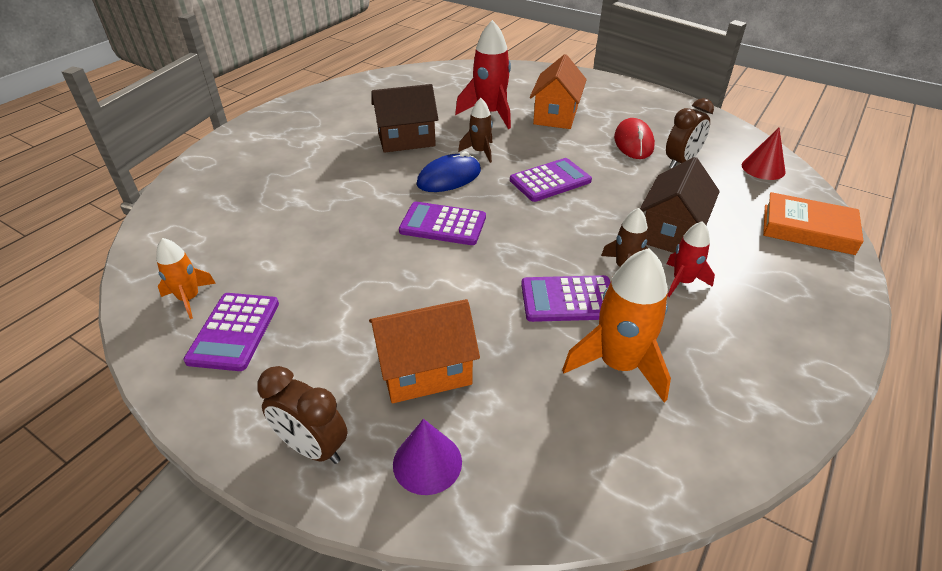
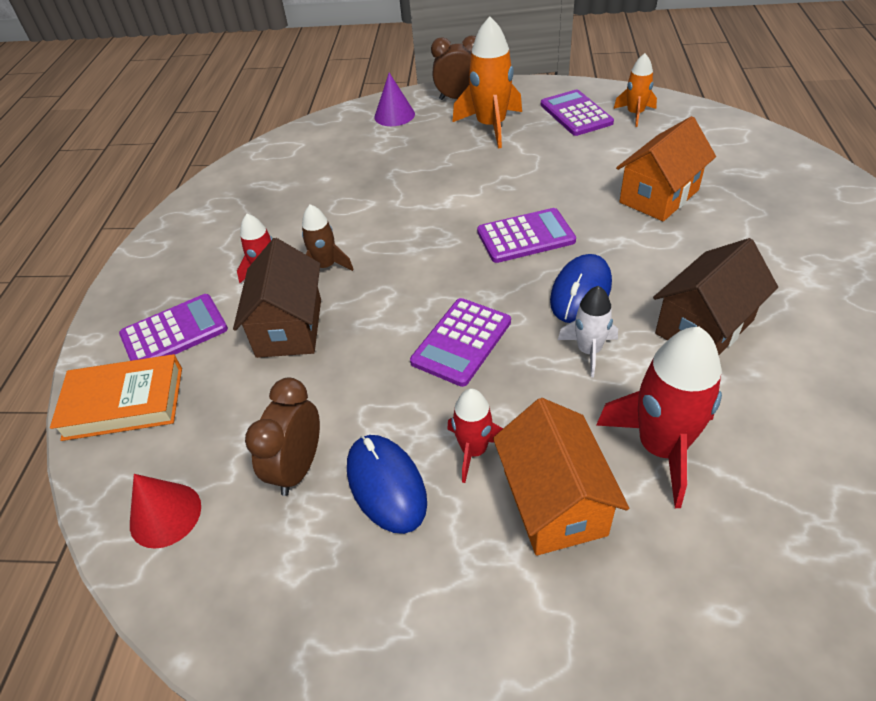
camera: 155 degrees right, 5 degrees up
(425, 370) = (432, 144): orange house -> orange house (659, 196)
(480, 152) = (589, 351): brown rocket -> white rocket
(568, 299) = (363, 220): purple calculator -> purple calculator (174, 332)
(580, 139) = (474, 450): none -> red rocket
(618, 364) = (305, 194): orange rocket -> orange rocket (491, 126)
(633, 142) = (386, 485): red mouse -> blue mouse

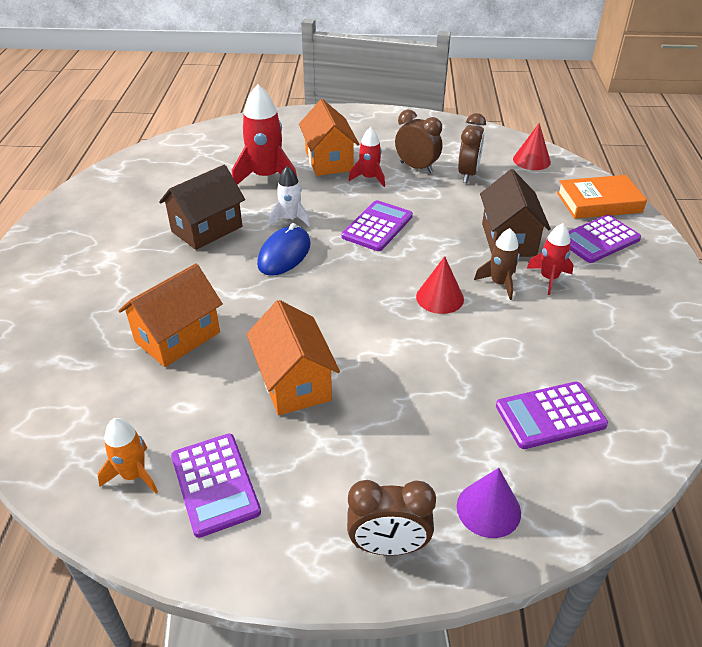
camera: 175 degrees right, 5 degrees down
(386, 485) = (416, 167): blue mouse -> brown clock
(396, 247) = (440, 297): none -> red cone
(491, 126) = (340, 467): orange rocket -> none
(525, 236) = (319, 302): purple calculator -> purple calculator (550, 416)
(535, 169) = (294, 382): none -> orange house

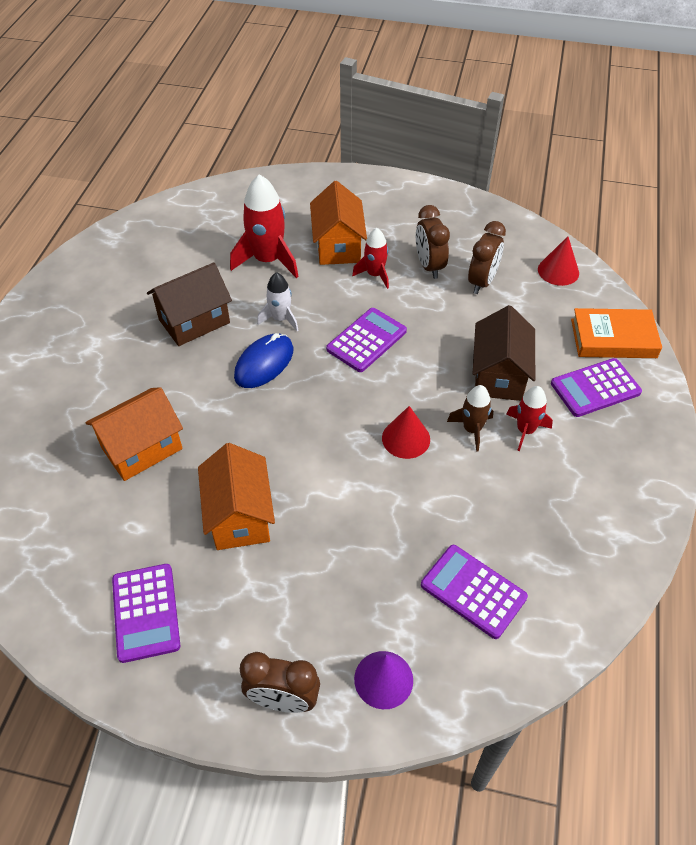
camera: 10 degrees right, 10 degrees up
(134, 474) = (78, 591): orange rocket -> none
(416, 167) = (429, 266): brown clock -> brown clock turned 150 degrees counterclockwise
(550, 416) = (473, 591): purple calculator -> purple calculator turned 45 degrees clockwise

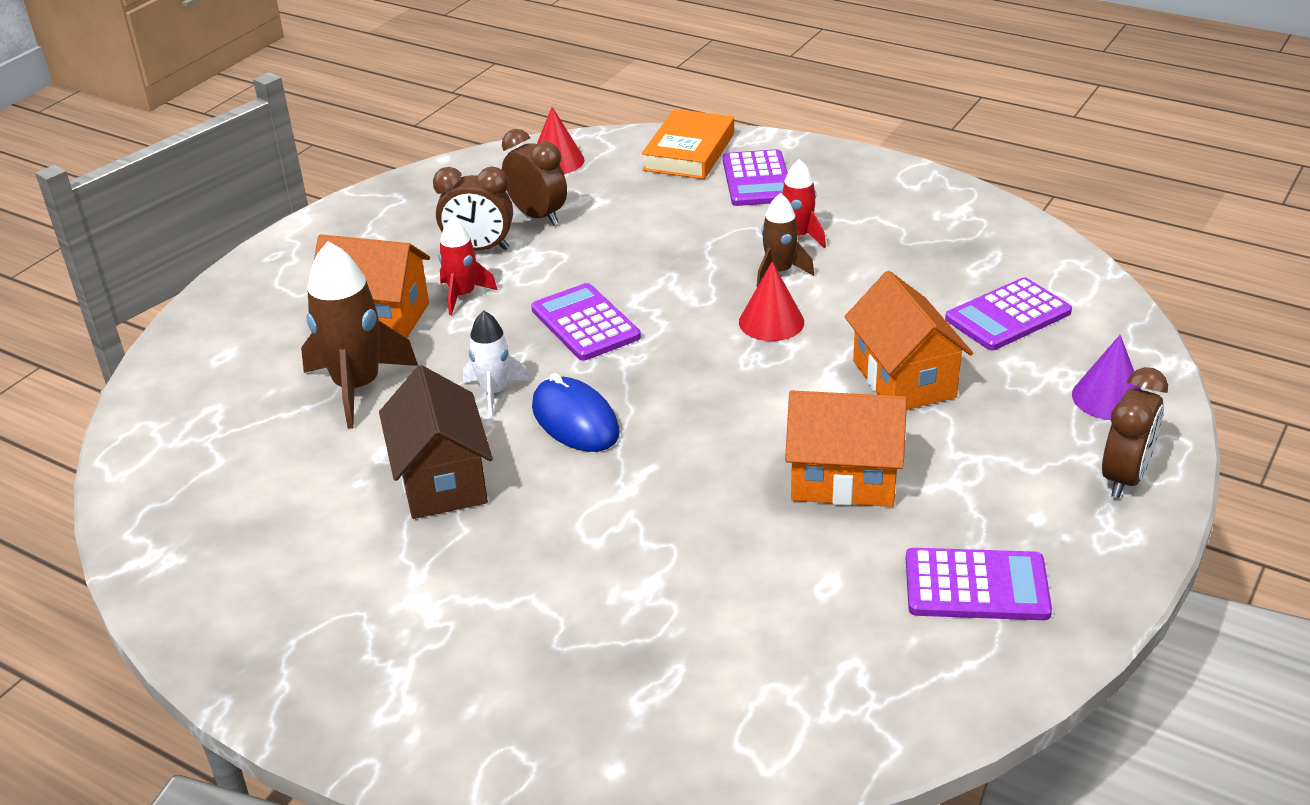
camera: 70 degrees left, 15 degrees down
(142, 448) = (681, 564): orange house -> orange house (904, 379)
(267, 260) = (357, 387): red rocket -> brown rocket
(499, 375) = (703, 236): brown house -> none

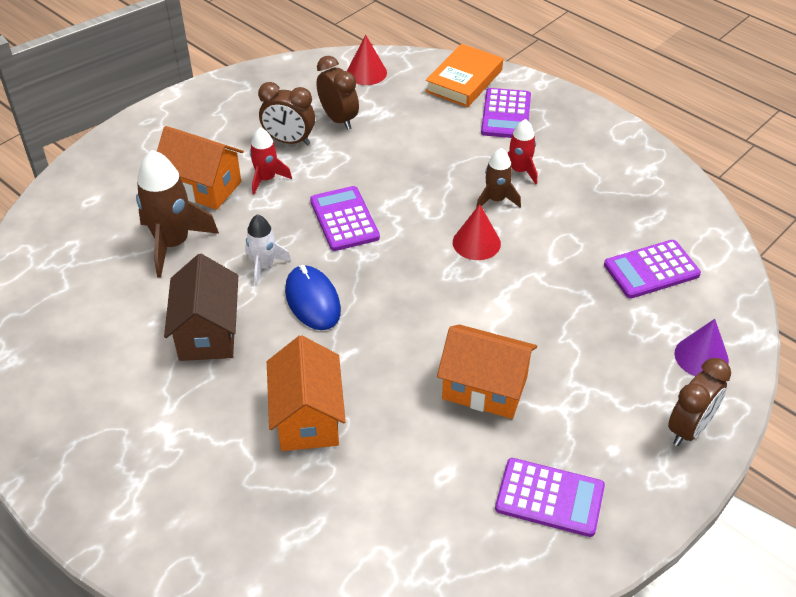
camera: 10 degrees right, 10 degrees up
(904, 379) = (556, 311): orange house -> orange house (308, 417)

